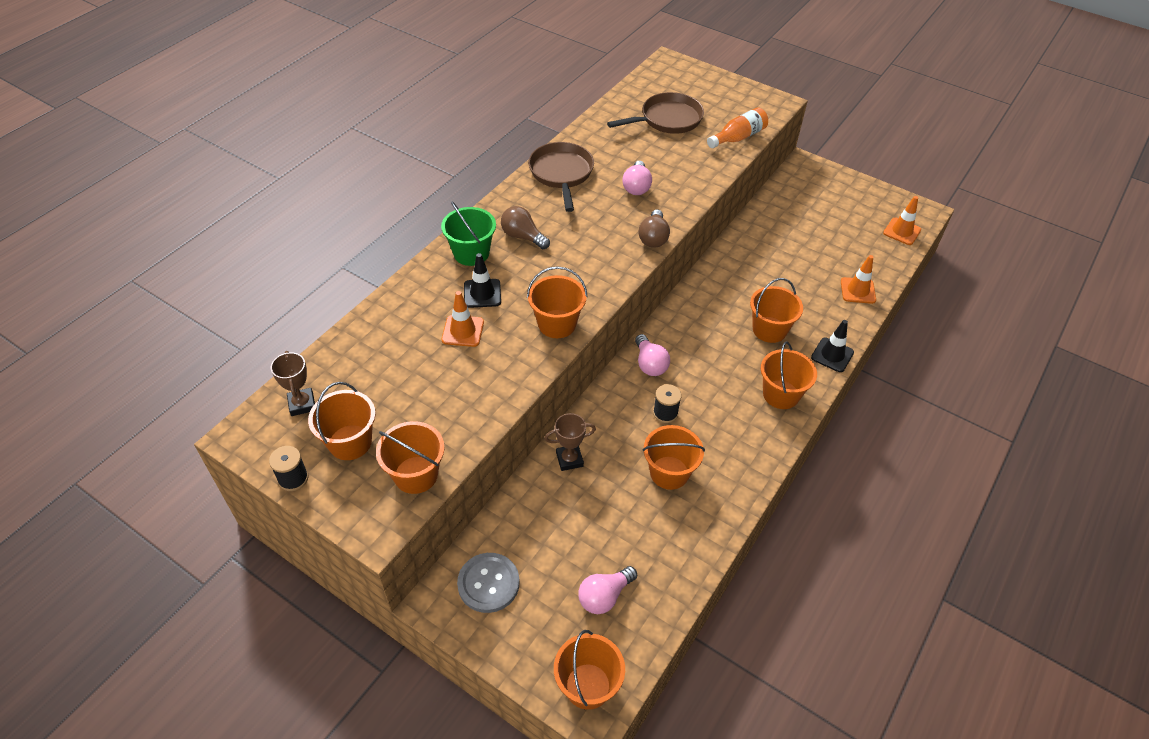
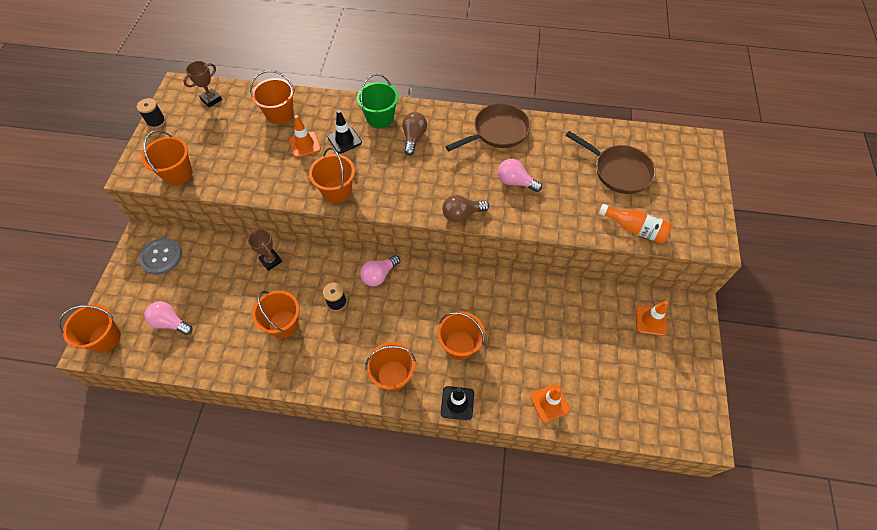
camera: 65 degrees right, 10 degrees up
(350, 442) = (191, 133): orange bucket -> orange bucket (280, 114)
(636, 187) = (515, 182): pink light bulb -> pink light bulb turned 45 degrees clockwise
(902, 231) = (659, 422): orange traffic cone -> orange traffic cone (651, 320)

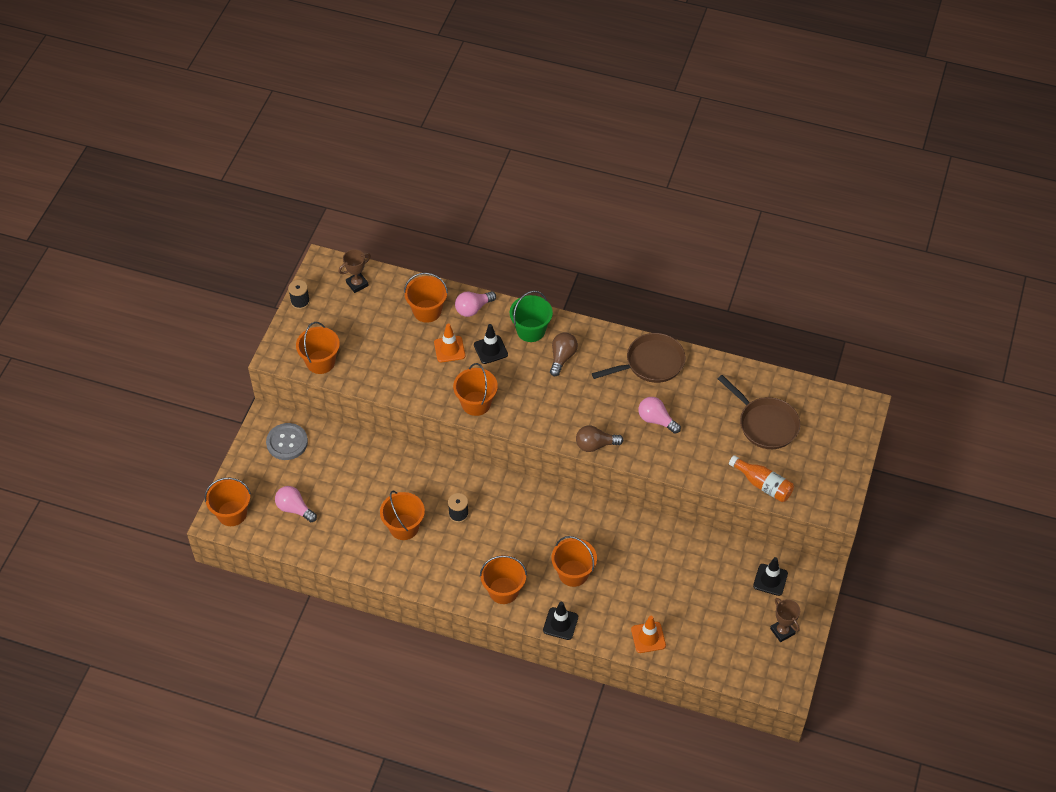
camera: 10 degrees right, 5 degrees down
(271, 261) = (396, 463): brown trophy -> brown trophy (782, 631)
(379, 275) = (504, 494): pink light bulb -> pink light bulb (473, 308)
(651, 320) = (770, 580): orange traffic cone -> black traffic cone

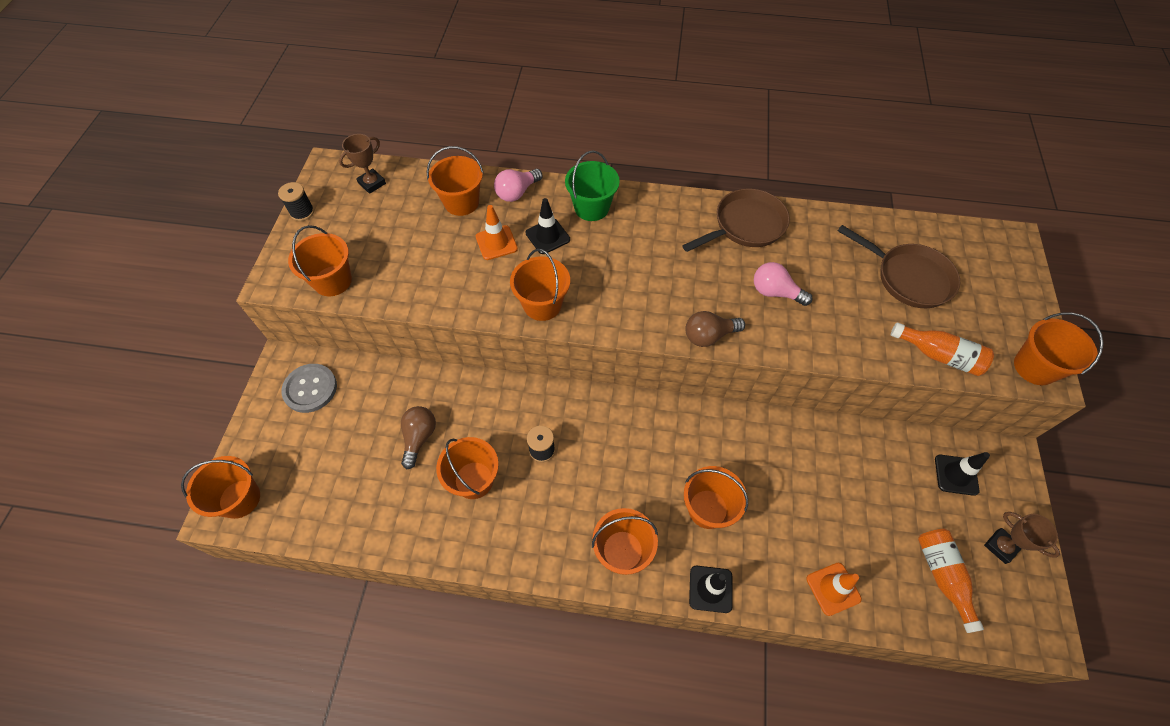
camera: 10 degrees left, 5 degrees up
(294, 509) = (325, 478): pink light bulb -> none
(562, 357) = (637, 233): brown light bulb -> brown light bulb (419, 438)
(730, 642) = (942, 576): none -> orange bottle
(831, 503) = (1035, 367): none -> orange bucket

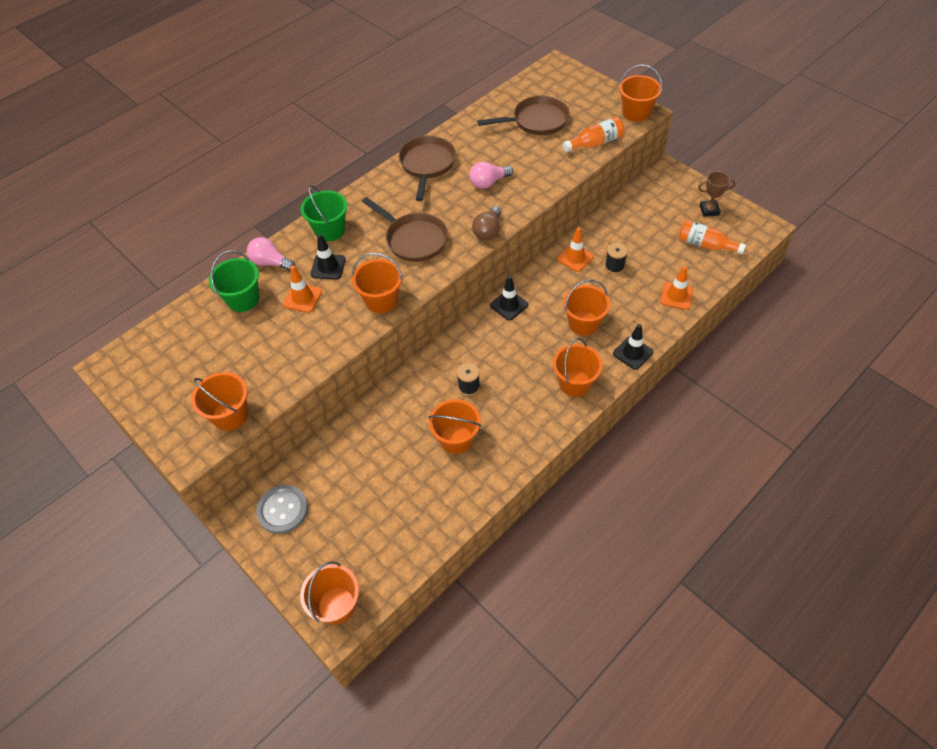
camera: 50 degrees left, 5 degrees down
(302, 212) = (137, 405): black spool -> black spool (614, 267)
(372, 183) = (160, 345): brown trophy -> none
(419, 438) = (393, 456): brown light bulb -> none
(461, 202) = (243, 299): orange bucket -> green bucket
(517, 192) = (270, 263): pink light bulb -> pink light bulb turned 120 degrees clockwise
(639, 279) = (414, 239): none -> brown pan
(788, 442) = (575, 258): none -> orange traffic cone
(956, 475) = (657, 199): black traffic cone -> black traffic cone (509, 305)

